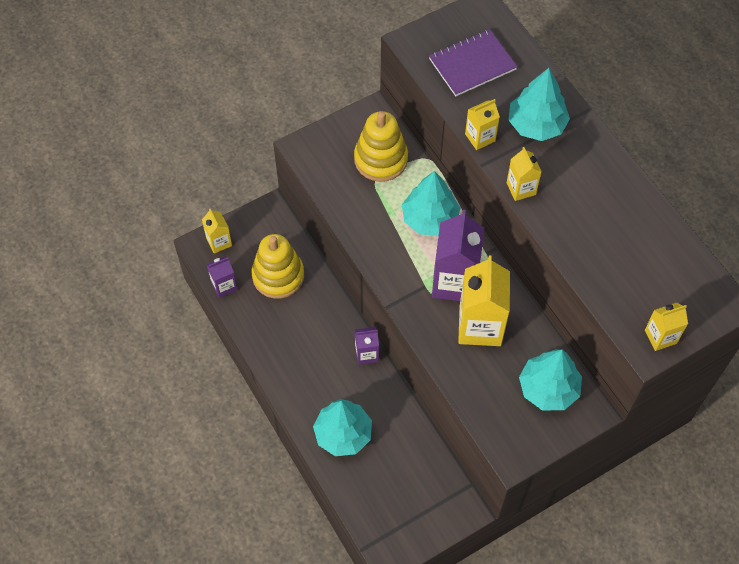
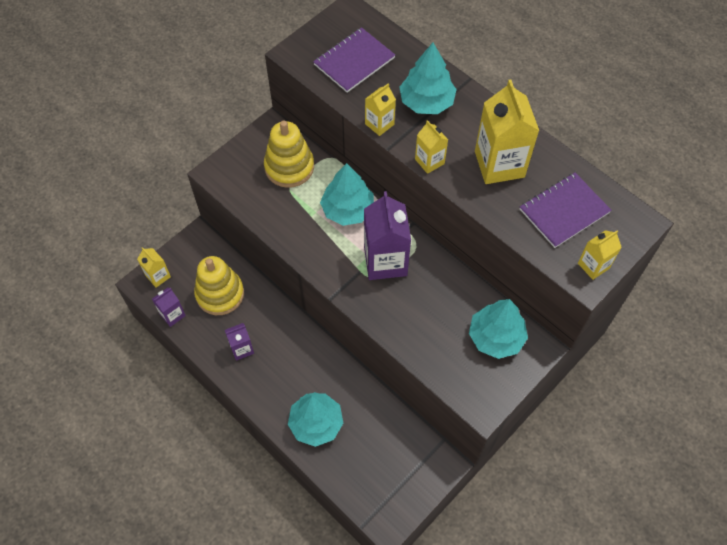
camera: 15 degrees left, 0 degrees up
(366, 354) = (318, 345): purple carton -> purple carton (242, 349)
(480, 326) = (419, 295): yellow carton -> yellow carton (499, 164)
(647, 273) = (564, 211): none -> purple notebook

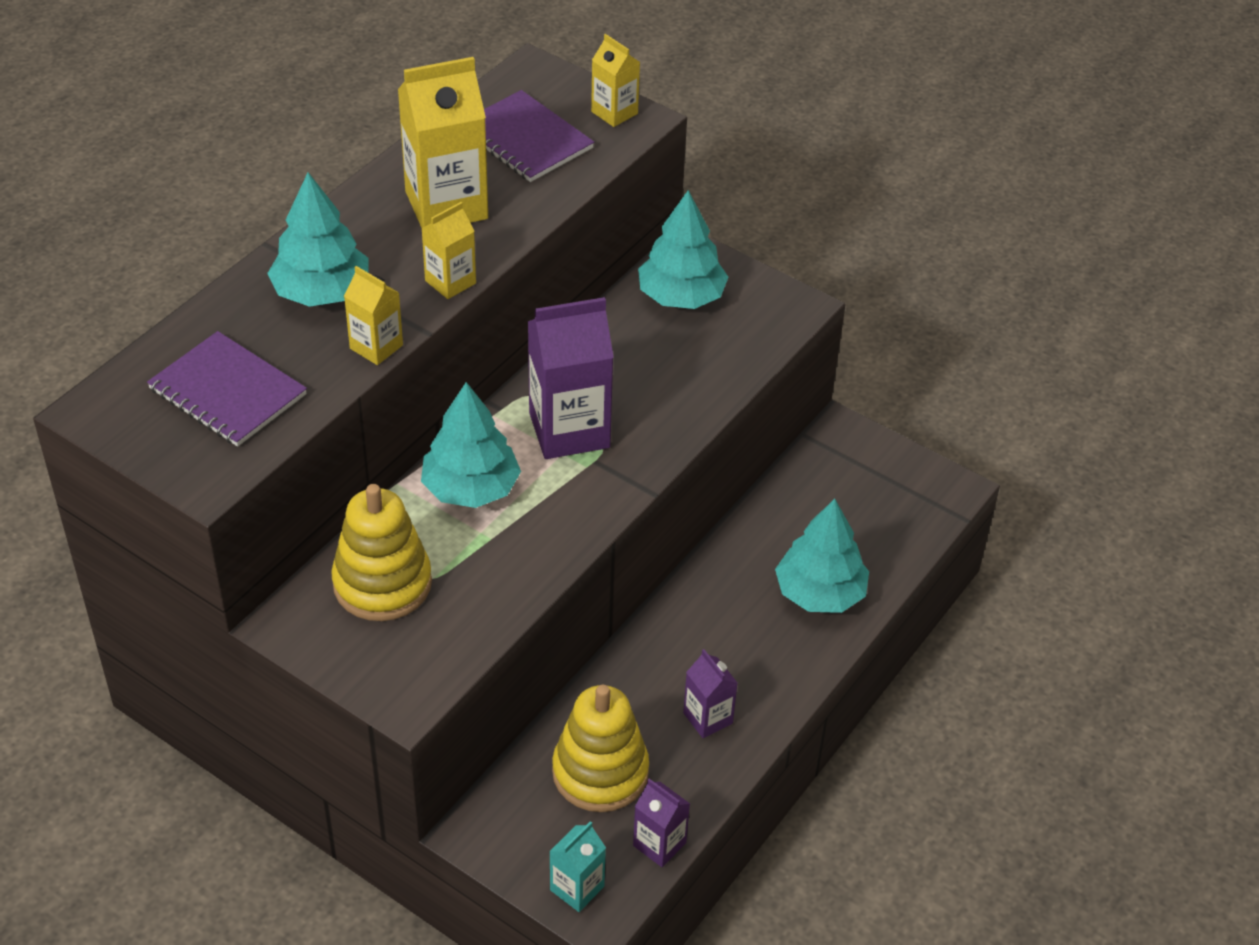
camera: 100 degrees left, 15 degrees down
(158, 276) = (577, 888): yellow carton -> turquoise carton

